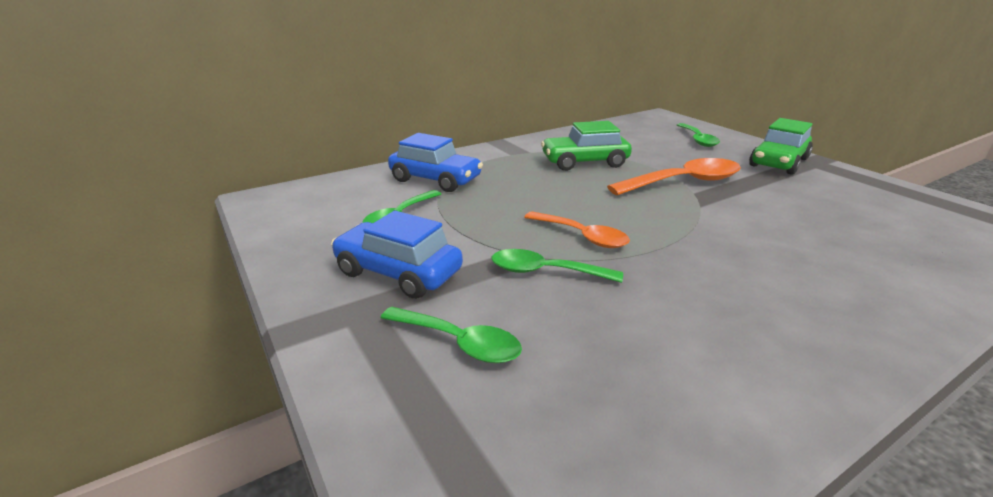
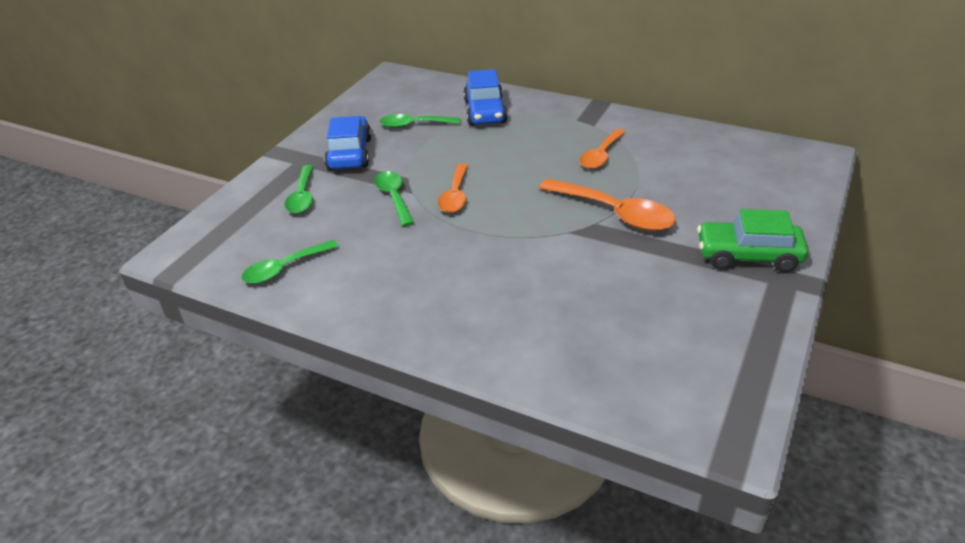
camera: 60 degrees right, 10 degrees up
(584, 162) = (601, 155): green car -> orange spoon
(697, 140) = (757, 196): green spoon -> green spoon (284, 268)

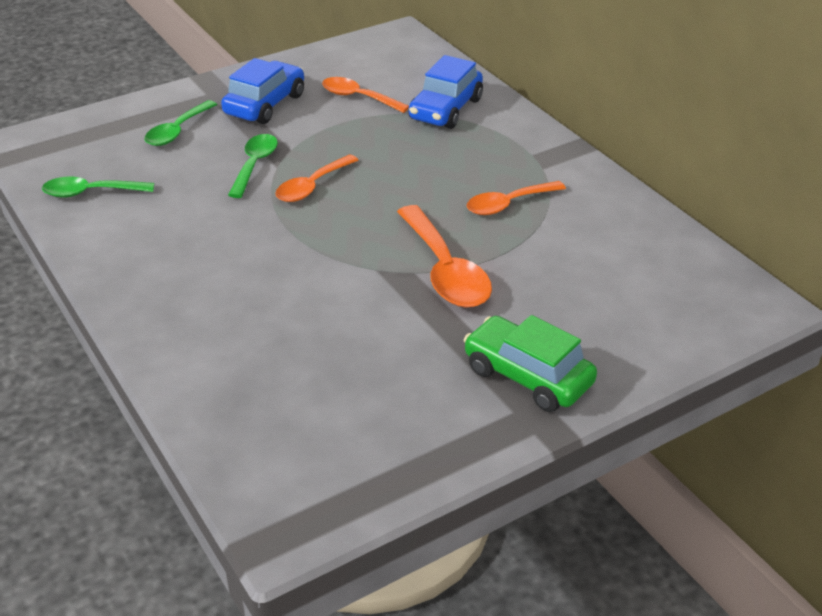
camera: 30 degrees right, 0 degrees up
(414, 125) = (358, 97): green spoon -> orange spoon

